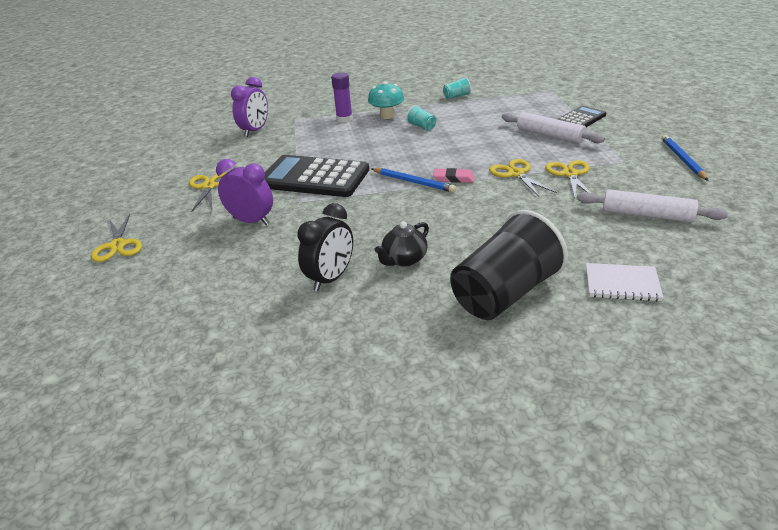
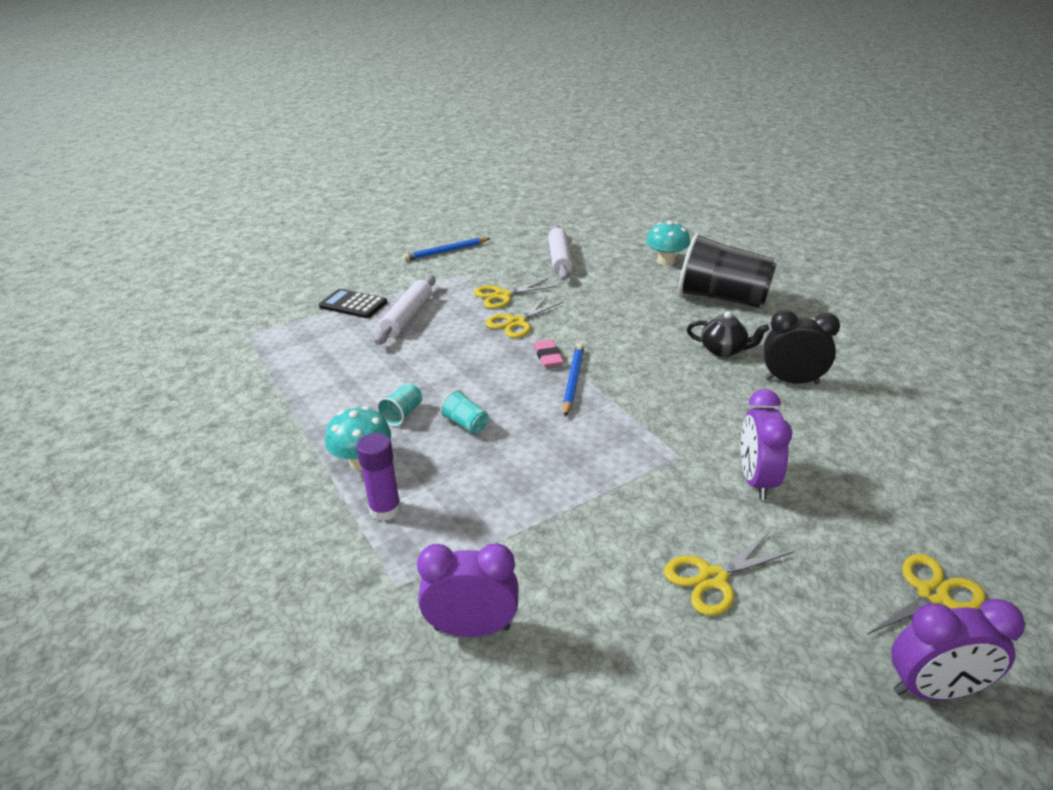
camera: 115 degrees left, 0 degrees up
(90, 221) = (933, 690): none -> purple clock
(314, 177) = (611, 467): black calculator -> none
(456, 96) = (271, 408): turquoise cup -> turquoise cup (466, 424)
(622, 284) = (666, 261): white notebook -> turquoise mushroom

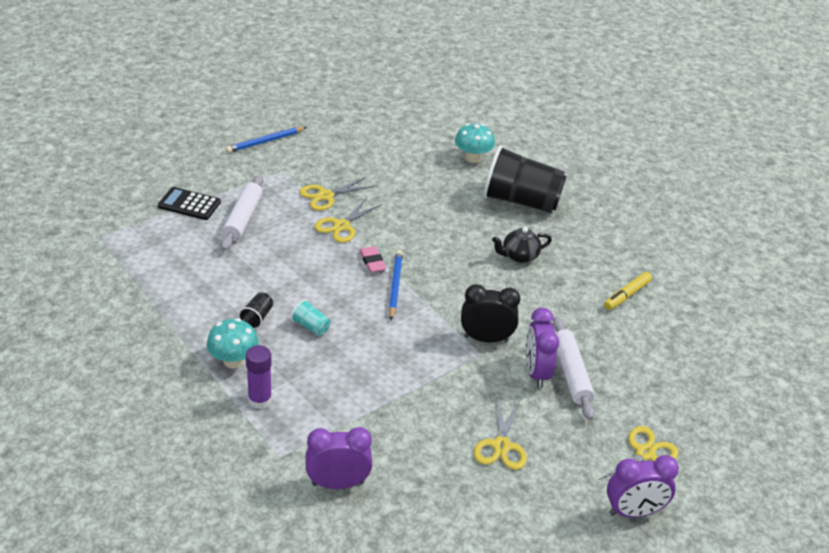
camera: 10 degrees left, 5 degrees up
(402, 414) = (257, 318): turquoise cup -> black cup
(559, 259) = (374, 153): white rolling pin -> white rolling pin (571, 374)
(712, 578) = (501, 446): yellow scissors -> yellow scissors turned 45 degrees counterclockwise
(723, 350) = (519, 256): black teapot -> black teapot turned 150 degrees clockwise
(791, 381) = (571, 286): black clock -> black clock (486, 339)
(865, 391) = (627, 295): none -> yellow marker

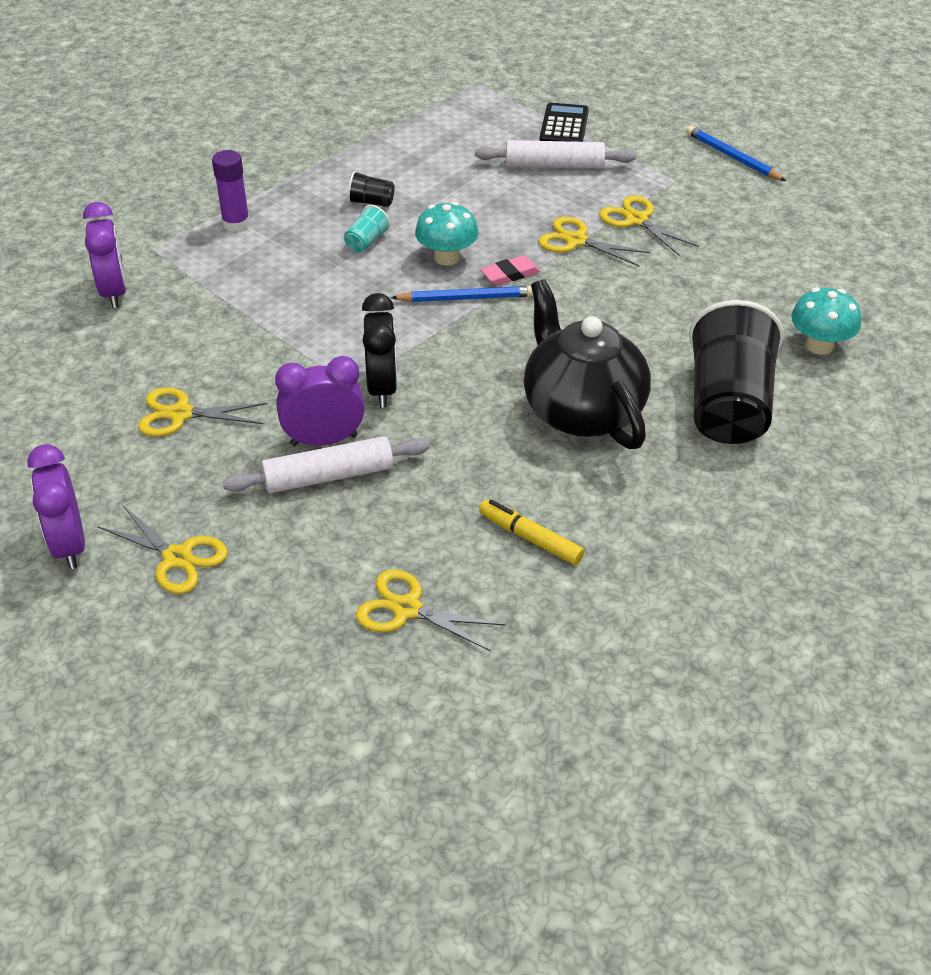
camera: 85 degrees right, 5 degrees up
(233, 360) = (295, 197): turquoise mushroom -> turquoise mushroom (447, 257)
(519, 256) = (582, 411): black teapot -> black teapot, size x2.03
(683, 352) = (407, 609): none -> yellow scissors

